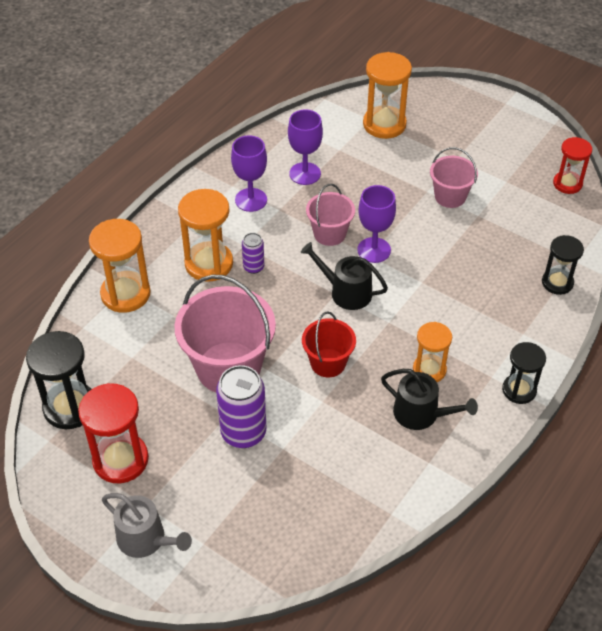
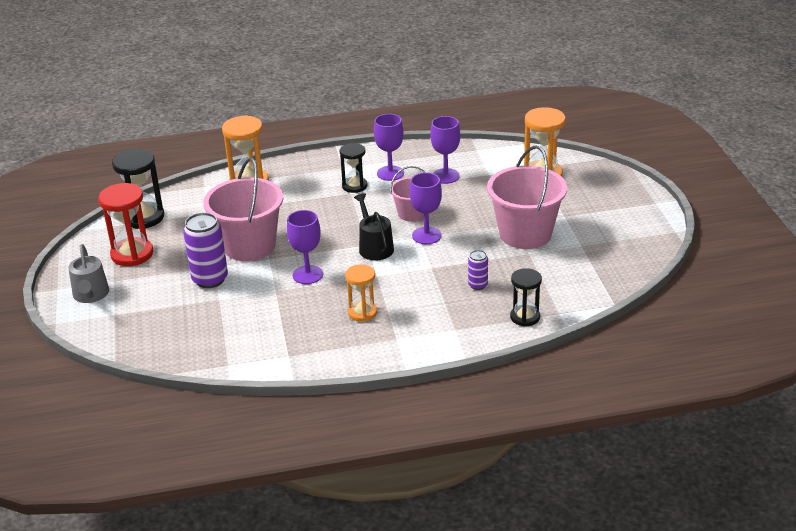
camera: 45 degrees right, 15 degrees down
(209, 263) = (316, 192): orange hourglass -> none
(253, 267) = (339, 206): purple can -> purple can (478, 285)
(328, 363) = (307, 275): red bucket -> purple goblet
(421, 414) = (322, 330): black watering can -> none
(450, 196) = (525, 234): pink bucket -> pink bucket, size x1.81
(519, 390) = (403, 355): black hourglass -> black hourglass (354, 186)
(567, 184) = (627, 269): red hourglass -> none

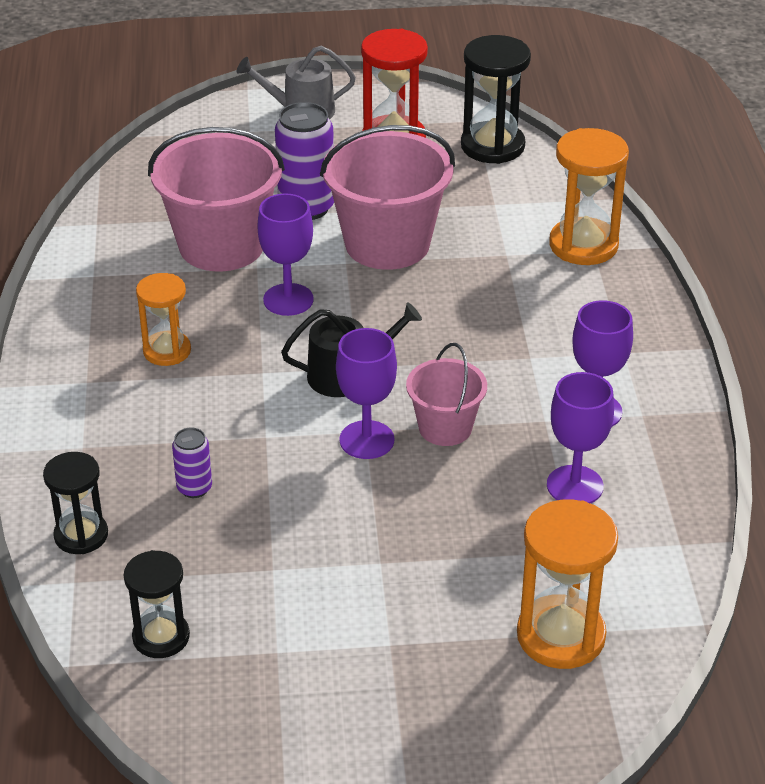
camera: 95 degrees right, 5 degrees up
(354, 186) = (554, 363): black hourglass -> black hourglass (161, 637)
(525, 234) = (339, 574): pink bucket -> pink bucket (221, 245)

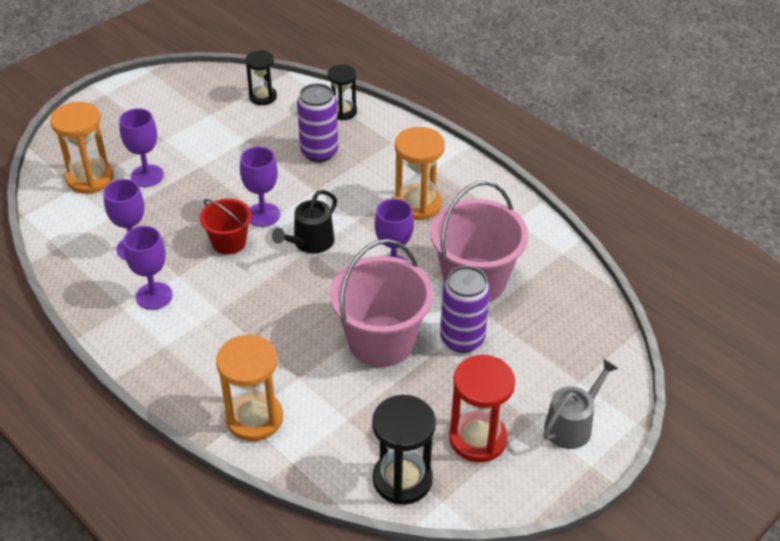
camera: 140 degrees right, 5 degrees up
(167, 351) = (417, 204): orange hourglass -> orange hourglass, size x1.55
(194, 488) = (319, 152): purple can -> purple can, size x1.90
(445, 428) = (229, 242): pink bucket -> red bucket
(471, 590) = (147, 176): none -> purple goblet

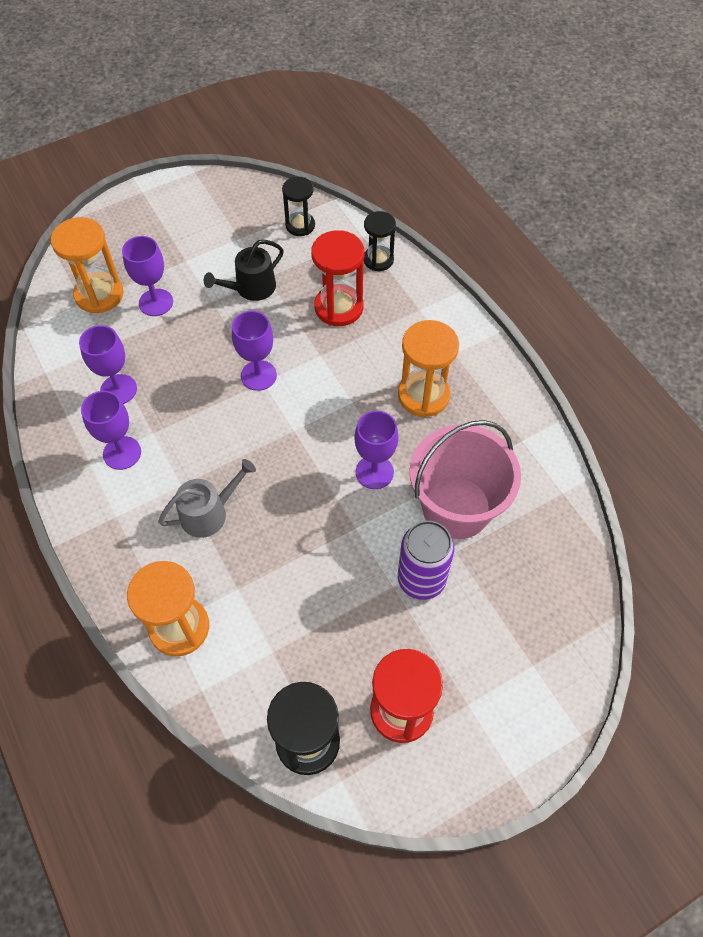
camera: 15 degrees right, 15 degrees up
(229, 242) = (214, 402): red bucket -> none
(310, 242) = (297, 420): black watering can -> black watering can (251, 288)
(319, 152) = (339, 307): purple can -> red hourglass
(381, 341) = (335, 562): pink bucket -> none
(572, 425) = (508, 719): grey watering can -> grey watering can (209, 513)

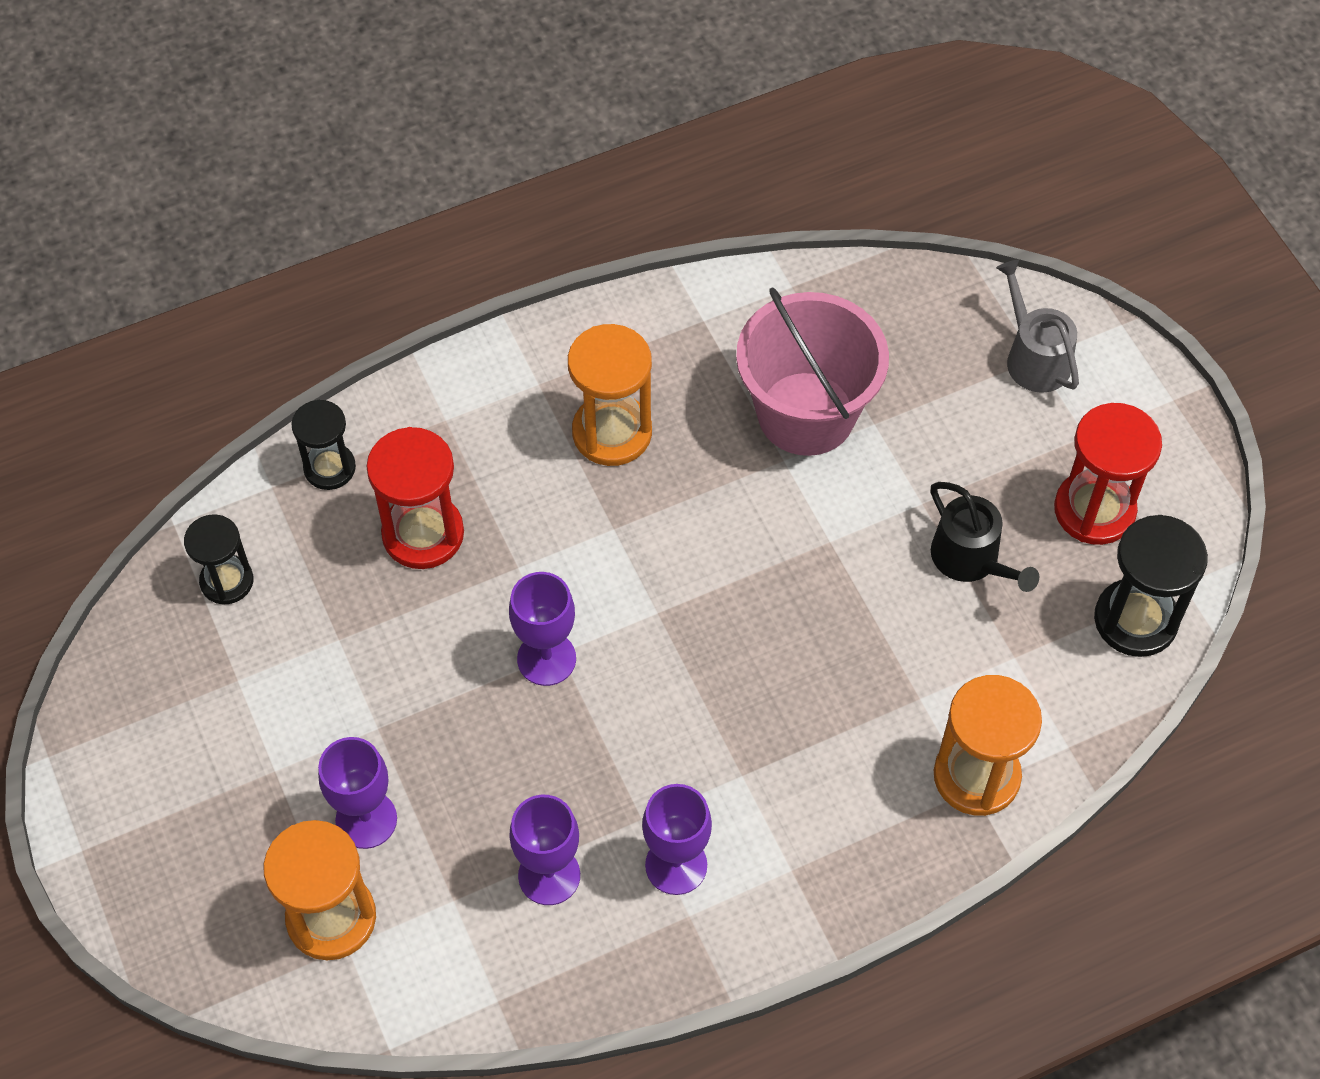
camera: 85 degrees left, 0 degrees up
(209, 513) = (794, 736): grey watering can -> grey watering can (1034, 358)
(251, 288) = (359, 664): black watering can -> black watering can (970, 559)
(374, 472) = (741, 509): purple goblet -> none
(421, 579) = (914, 468): purple can -> none

